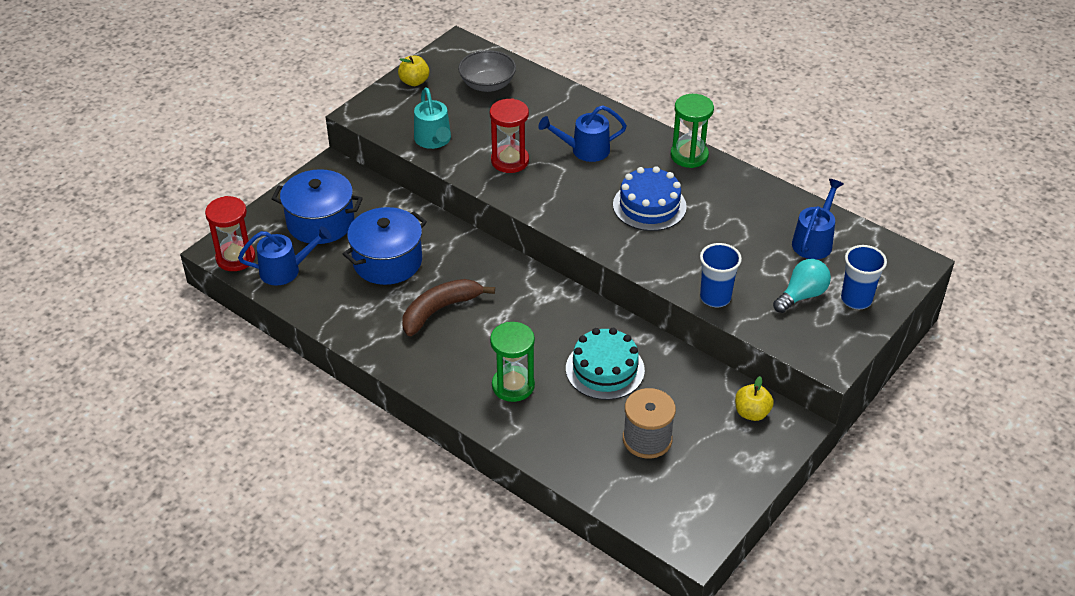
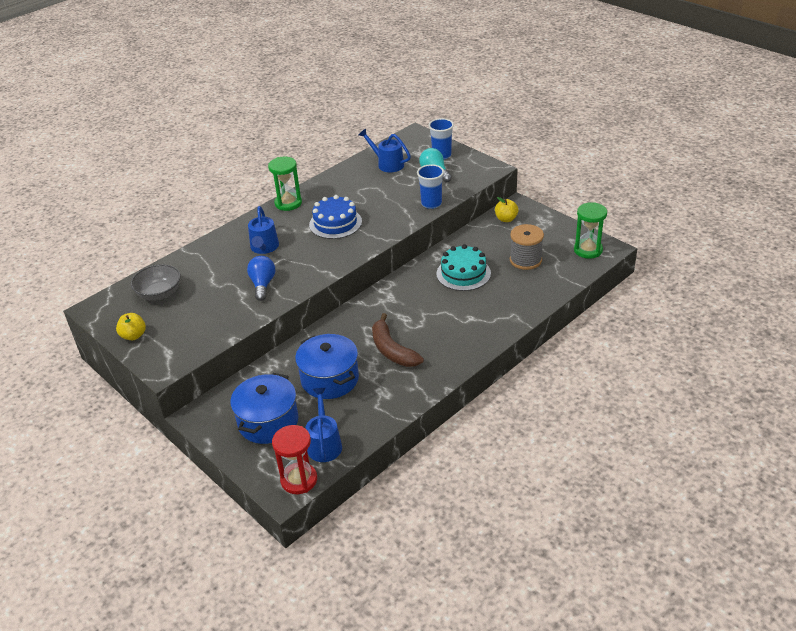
camera: 80 degrees left, 5 degrees down
(434, 140) = (221, 325): turquoise watering can -> none
(510, 161) = (263, 284): red hourglass -> blue light bulb
(513, 386) = (474, 315): green hourglass -> green hourglass (588, 250)

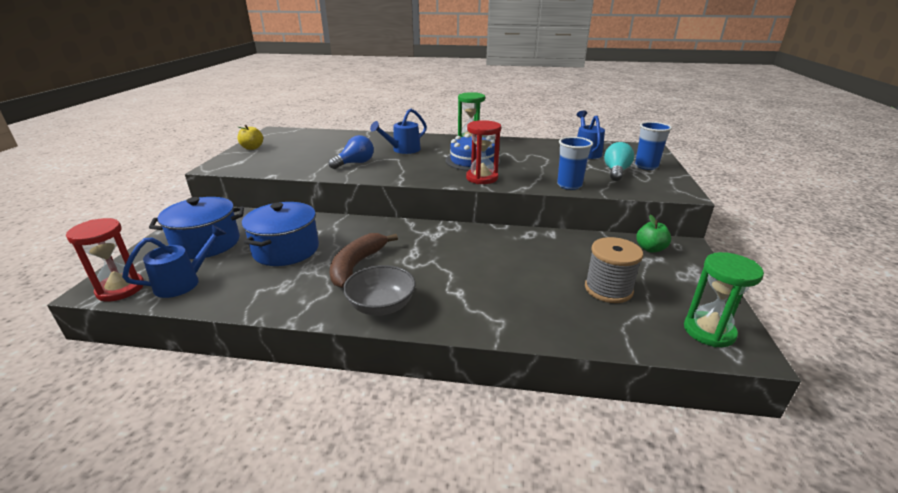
camera: 50 degrees right, 10 degrees down
(159, 293) = (309, 140): grey bowl -> grey bowl (381, 306)
(374, 234) = (482, 178): none -> red hourglass
(463, 273) = (525, 259): turquoise cake -> none
(506, 219) = (650, 249): yellow apple -> green apple

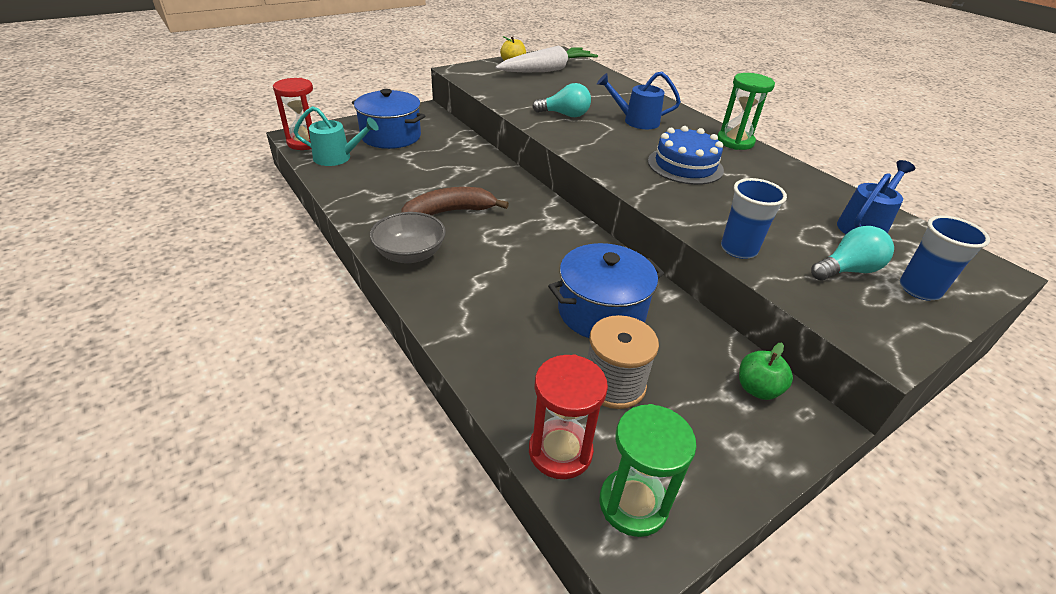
camera: 45 degrees right, 10 degrees up
(184, 282) = (338, 158): blue watering can -> turquoise watering can
(286, 250) = (427, 170): blue pot -> blue pot (601, 311)
(287, 143) = (547, 70): none -> white carrot
(355, 163) = (565, 115): blue light bulb -> turquoise light bulb
(482, 178) = (653, 188): red hourglass -> red hourglass (560, 451)

